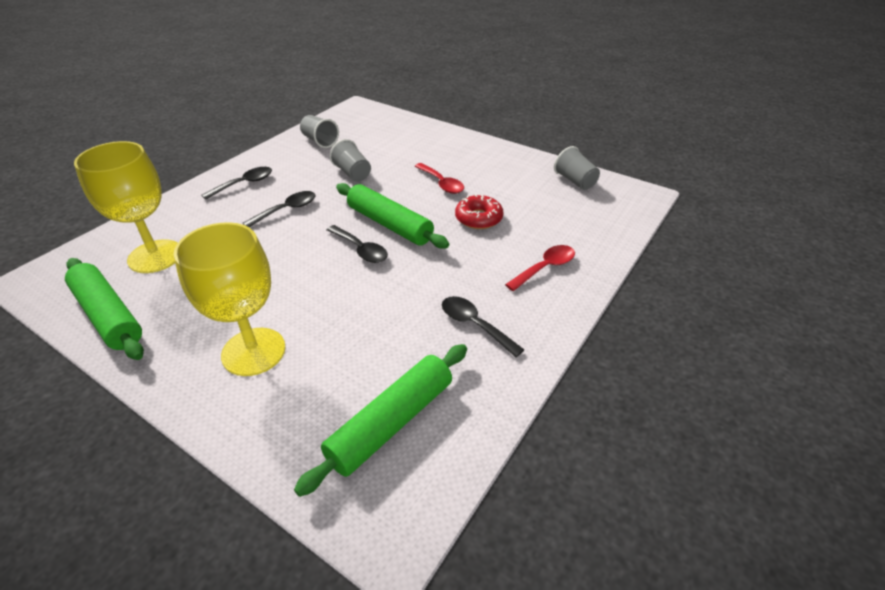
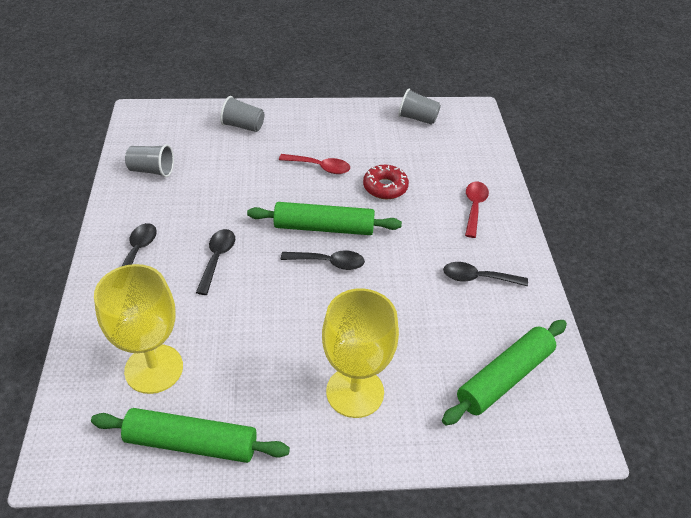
camera: 40 degrees left, 5 degrees up
(353, 173) = (230, 192): grey cup -> grey cup (243, 126)
(391, 422) = (504, 377): green rolling pin -> green rolling pin turned 45 degrees clockwise

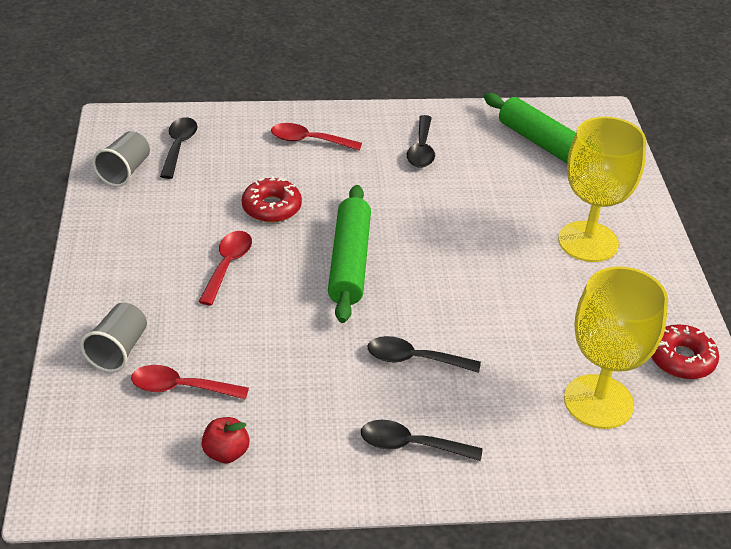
camera: 90 degrees left, 5 degrees down
(152, 170) = (226, 453): grey cup -> red apple
(192, 443) = (681, 359): green rolling pin -> red donut
(208, 151) = (181, 388): none -> red spoon
(329, 262) = (410, 258): black spoon -> black spoon (179, 146)

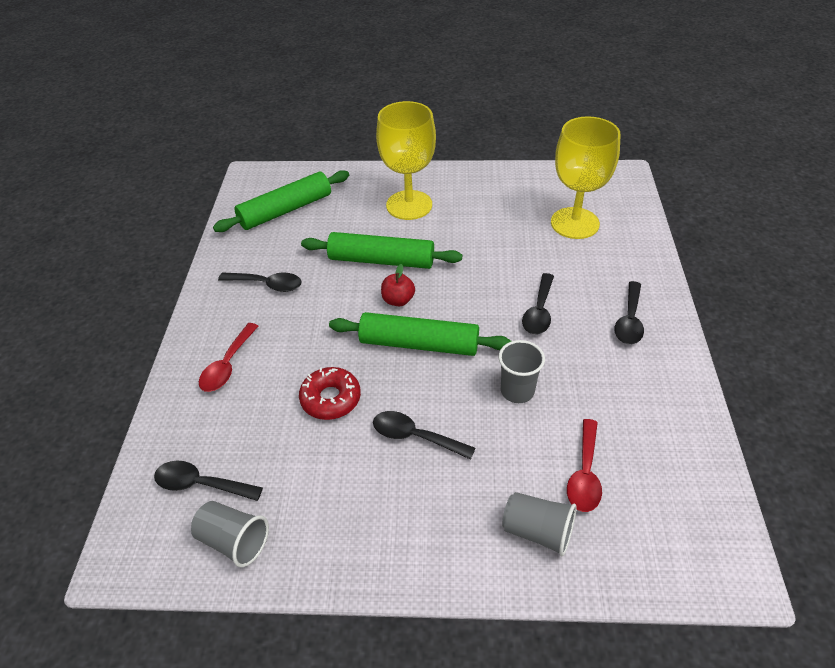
camera: 80 degrees left, 5 degrees up
(226, 453) = (657, 438): red apple -> red apple (398, 300)
(227, 265) = (415, 436): red spoon -> black spoon
(288, 338) = (517, 391): none -> grey cup
(478, 226) = (381, 260): none -> green rolling pin
(681, 359) = (532, 182): red donut -> none

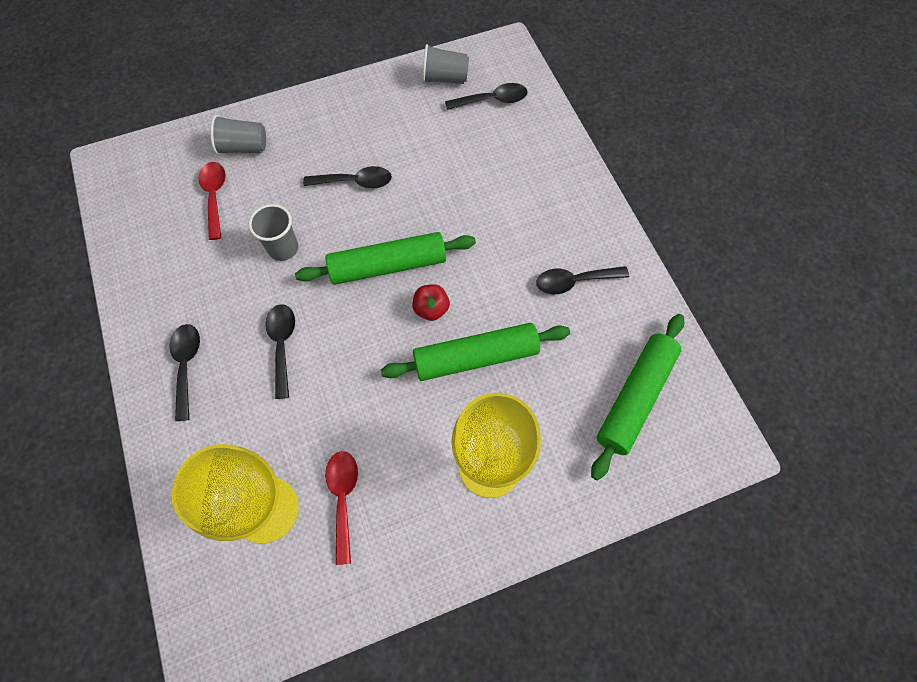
camera: 155 degrees right, 20 degrees up
(227, 365) = (544, 188): red spoon -> red spoon (343, 498)
(331, 399) = (438, 189): red donut -> none

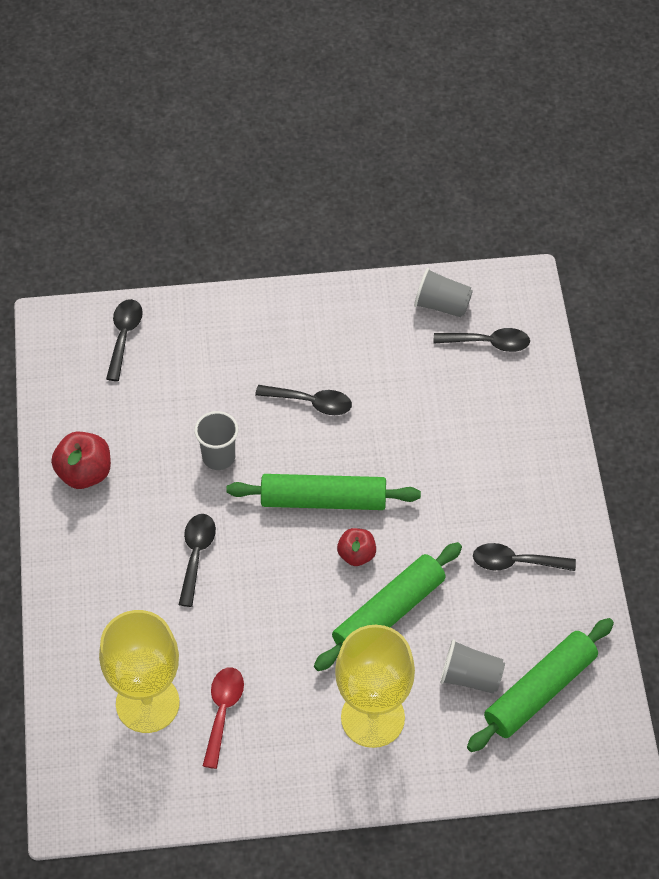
camera: 15 degrees right, 10 degrees down
(160, 292) = (84, 473): none -> red apple
(186, 366) = (97, 552): black spoon -> black spoon (124, 336)
(215, 197) = (159, 385): red spoon -> none
(243, 147) = (200, 337): grey cup -> grey cup (470, 677)
(475, 357) = (388, 613): green rolling pin -> green rolling pin turned 45 degrees counterclockwise

